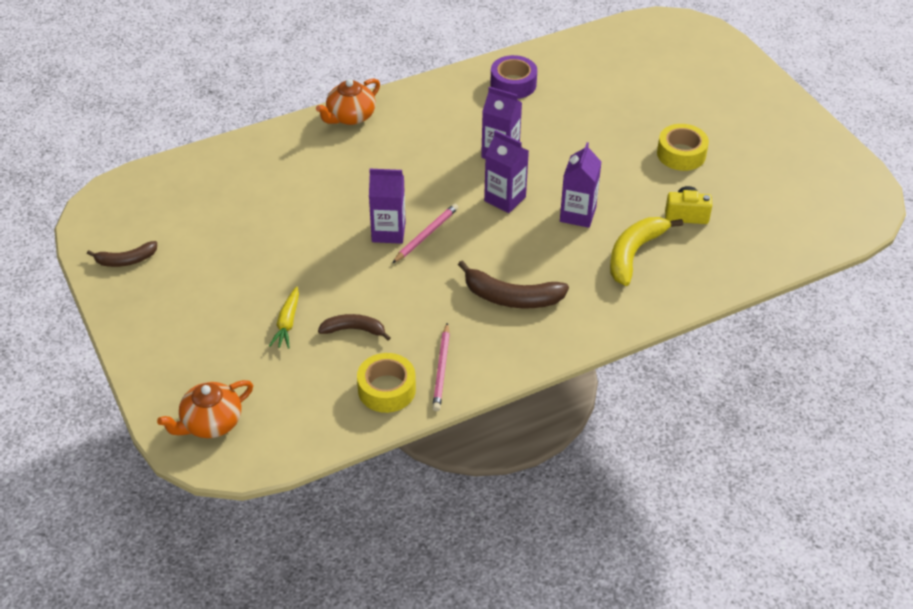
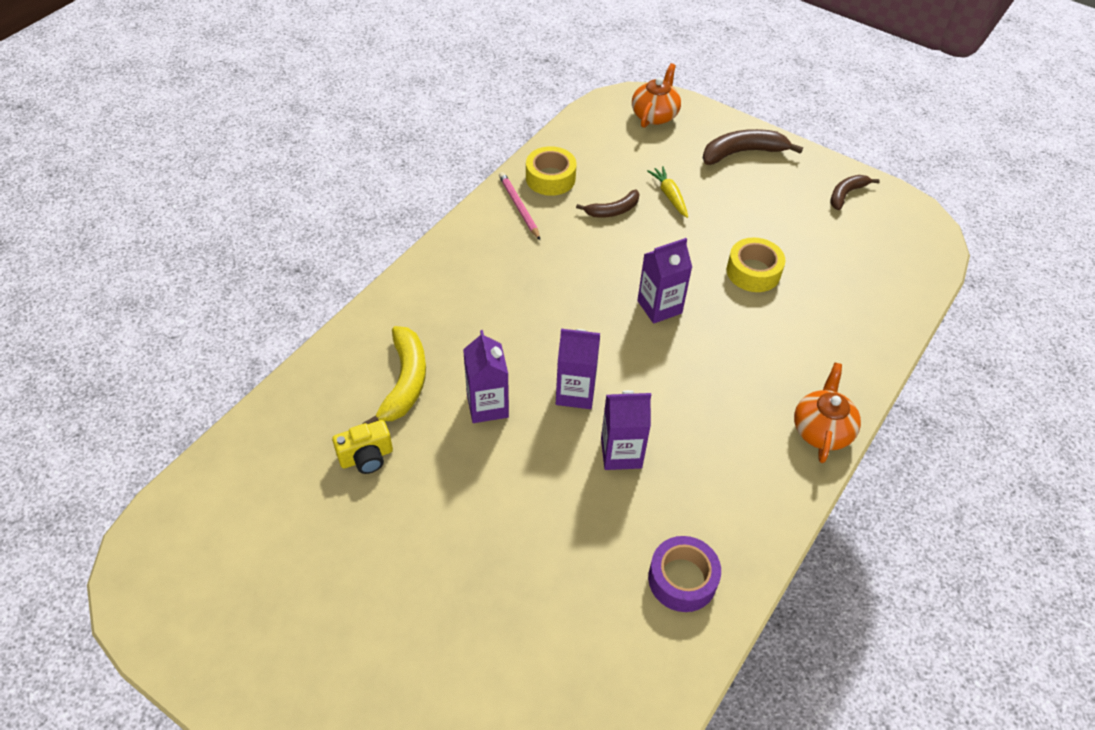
camera: 150 degrees right, 5 degrees up
(426, 235) = (622, 318): pink pencil -> none
(511, 297) = (500, 288): brown banana -> brown banana (743, 153)
(681, 154) = (406, 552): yellow tape -> yellow tape (753, 272)

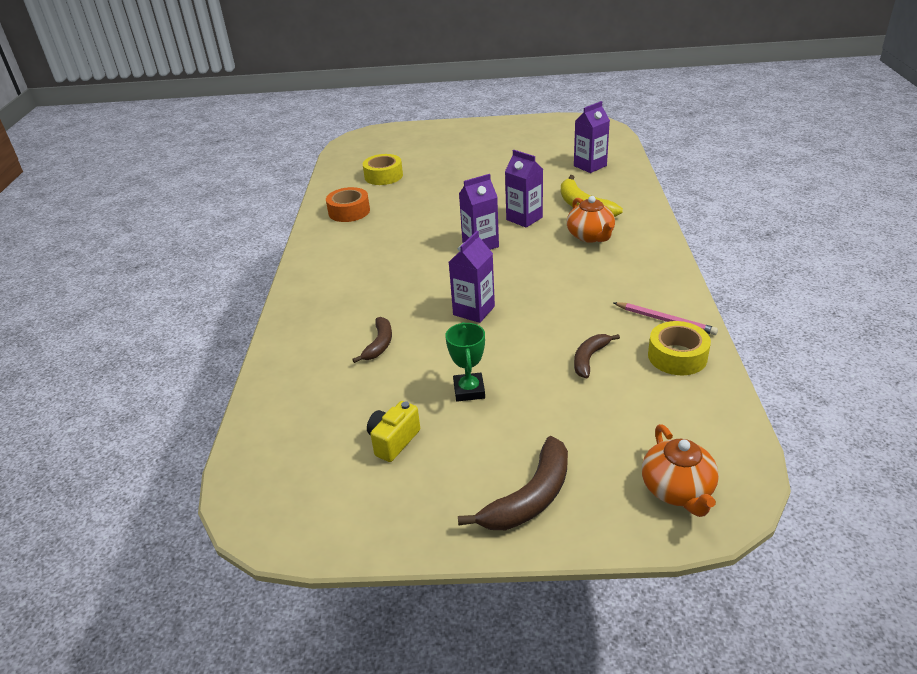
camera: 150 degrees right, 15 degrees down
(366, 457) = (557, 179): yellow camera -> yellow camera (393, 441)
(621, 453) = (424, 235): purple carton -> purple carton (590, 166)
(669, 196) = (556, 400): yellow carrot -> none
(682, 579) = (349, 211): purple tape -> orange tape
(725, 235) = (469, 390): none -> green trophy
(753, 272) = (419, 372): yellow tape -> yellow tape (383, 176)
(821, 430) = (301, 298): orange teapot -> orange teapot (590, 236)
(846, 194) = (373, 509): brown banana -> brown banana (379, 344)

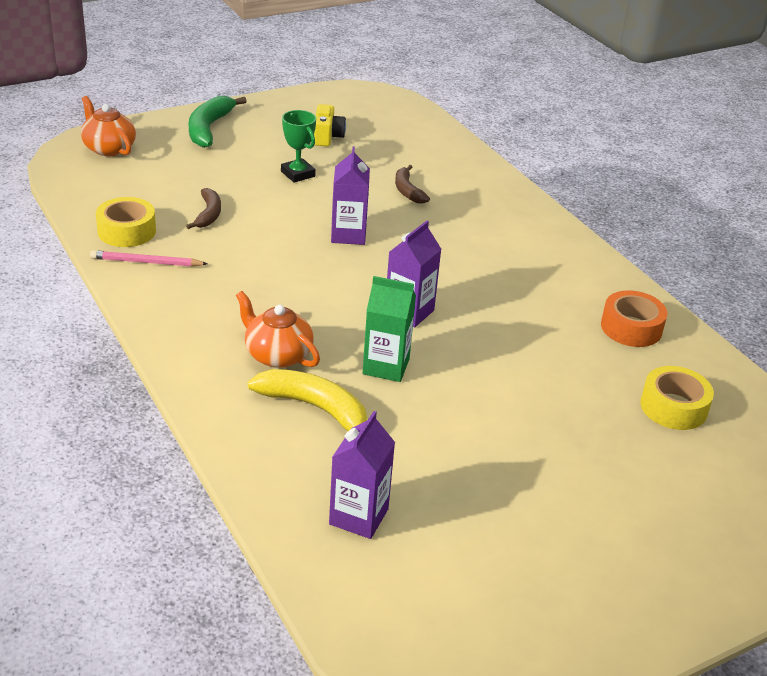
camera: 145 degrees right, 0 degrees up
(524, 218) = (386, 366): purple carton -> green carton
(530, 497) = (209, 128): brown banana -> green banana

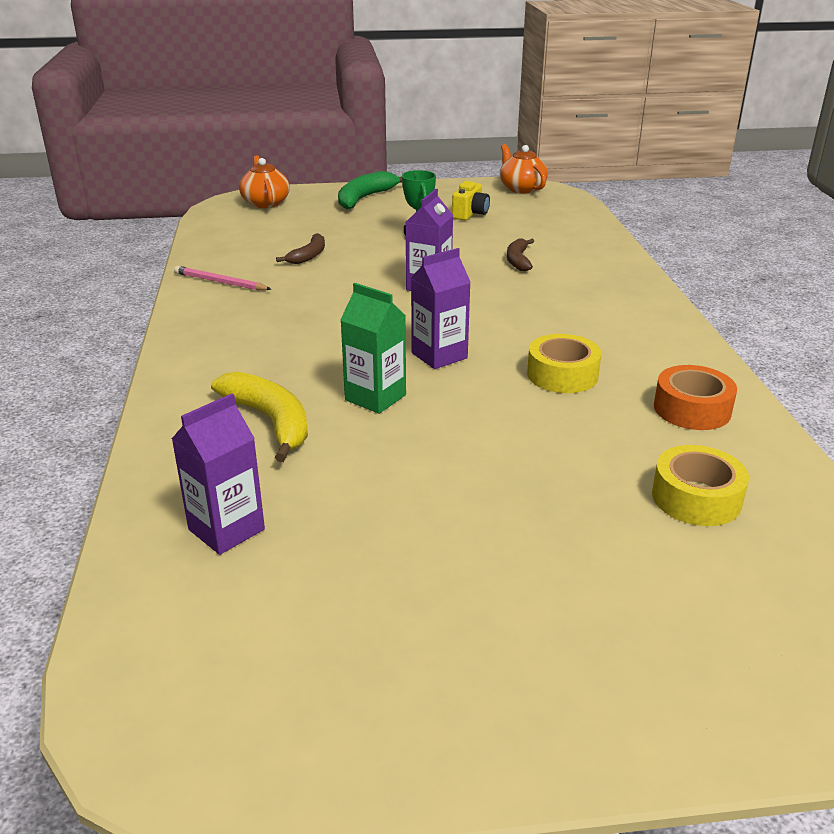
camera: 25 degrees right, 5 degrees down
(127, 231) = (225, 258): yellow tape -> yellow tape (562, 375)
(277, 355) = (273, 369): orange teapot -> orange teapot (521, 188)

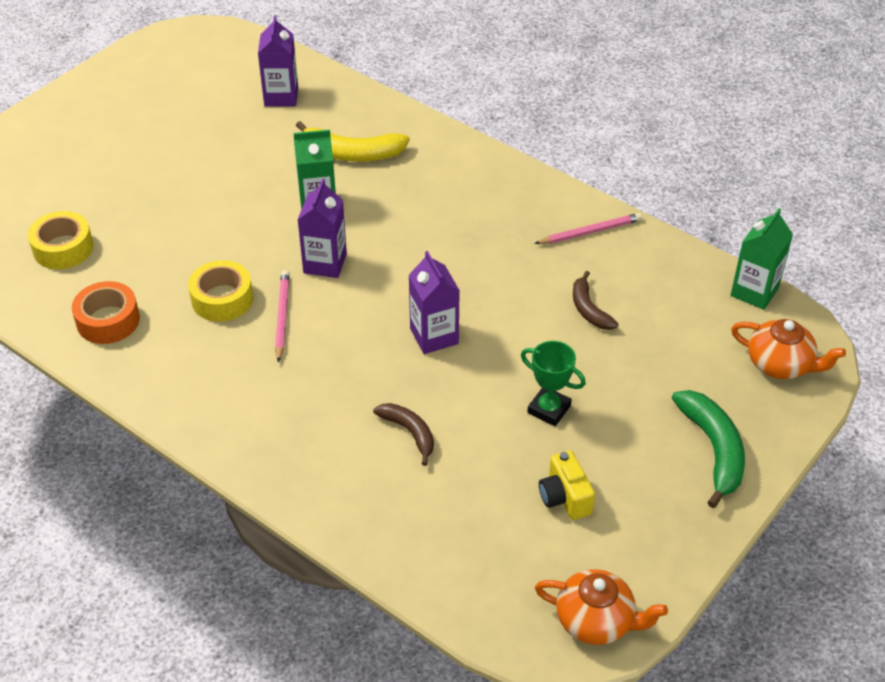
camera: 135 degrees right, 15 degrees up
(206, 223) = (754, 292): none -> green carton
(524, 342) = (282, 317): none -> pink pencil

